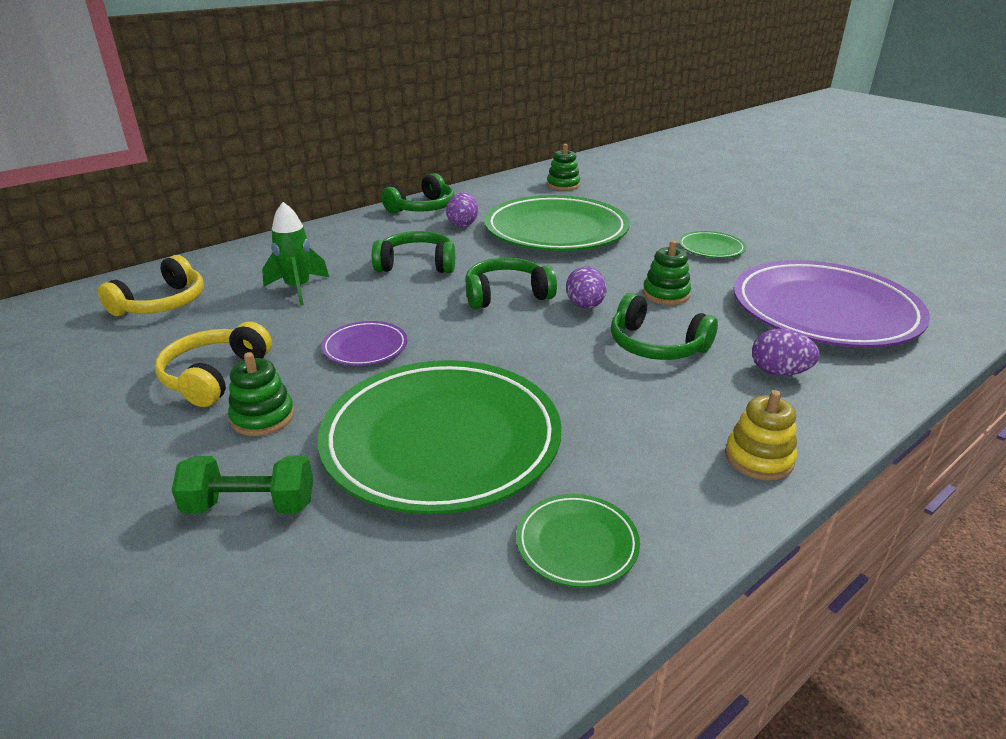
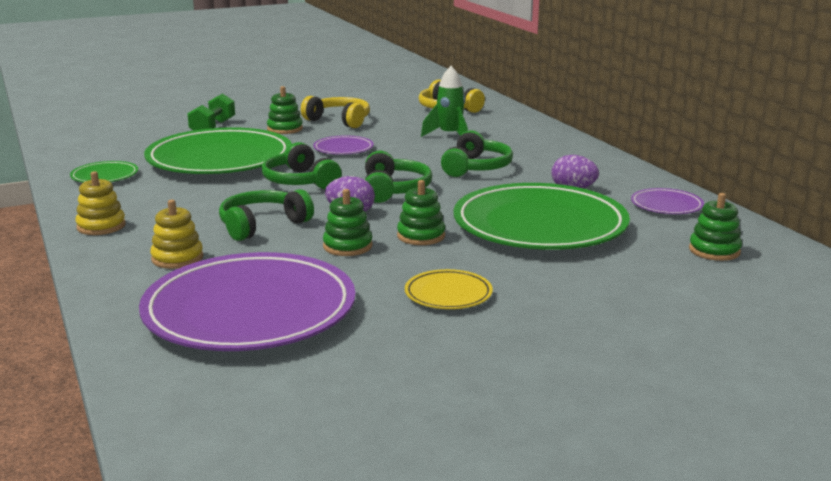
camera: 105 degrees right, 10 degrees down
(423, 208) = (628, 177): green headphones -> green headphones (300, 181)
(484, 196) = (666, 205): none -> purple plate
(615, 268) = (421, 236): none -> green stacking toy
(711, 248) = (448, 294): green plate -> yellow plate
(779, 372) = (177, 258): purple egg -> yellow stacking toy

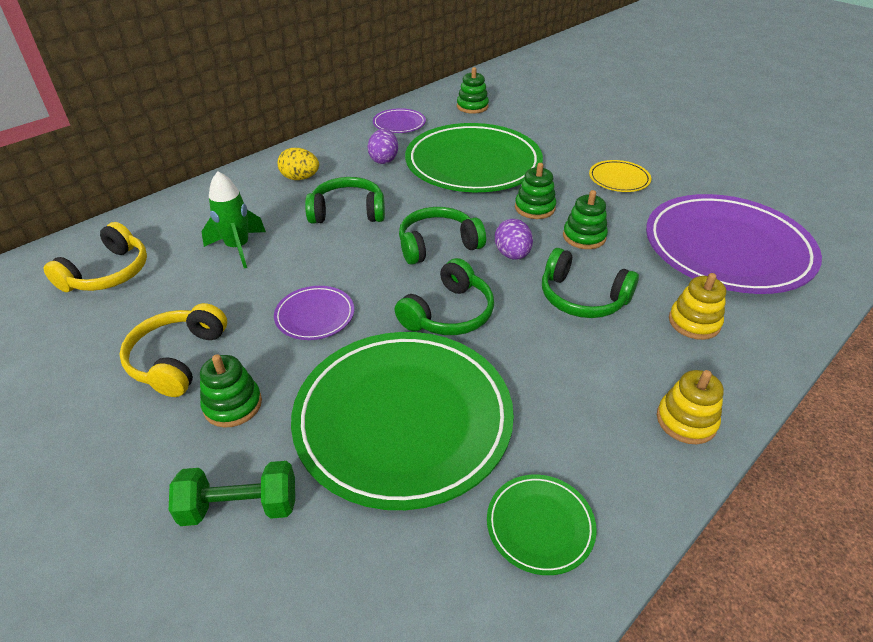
camera: 110 degrees left, 20 degrees up
(552, 158) = (300, 178): none -> yellow egg

